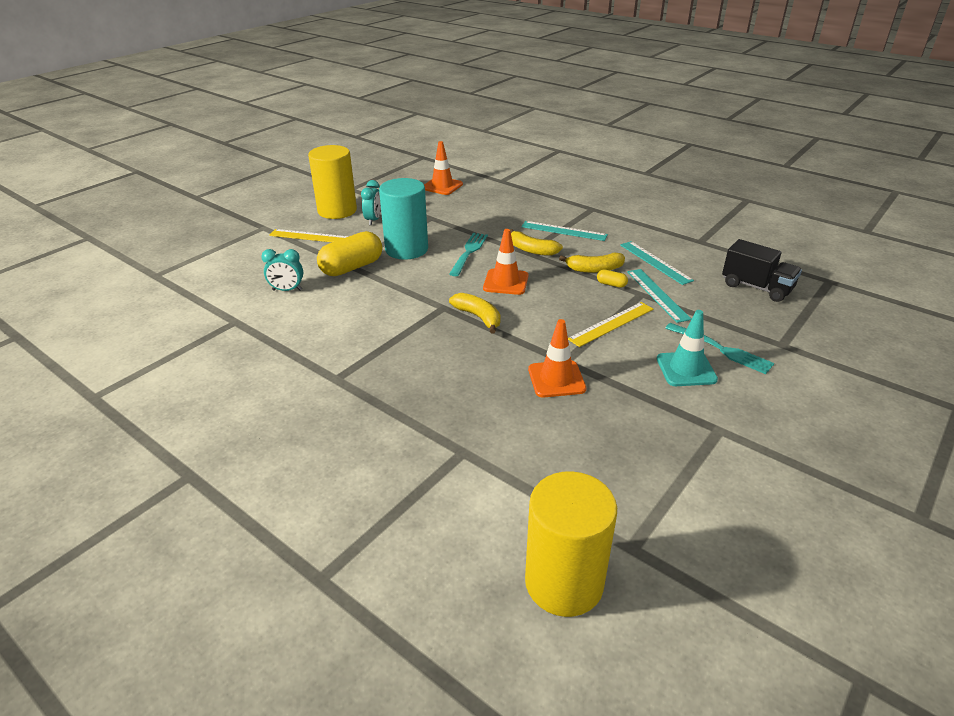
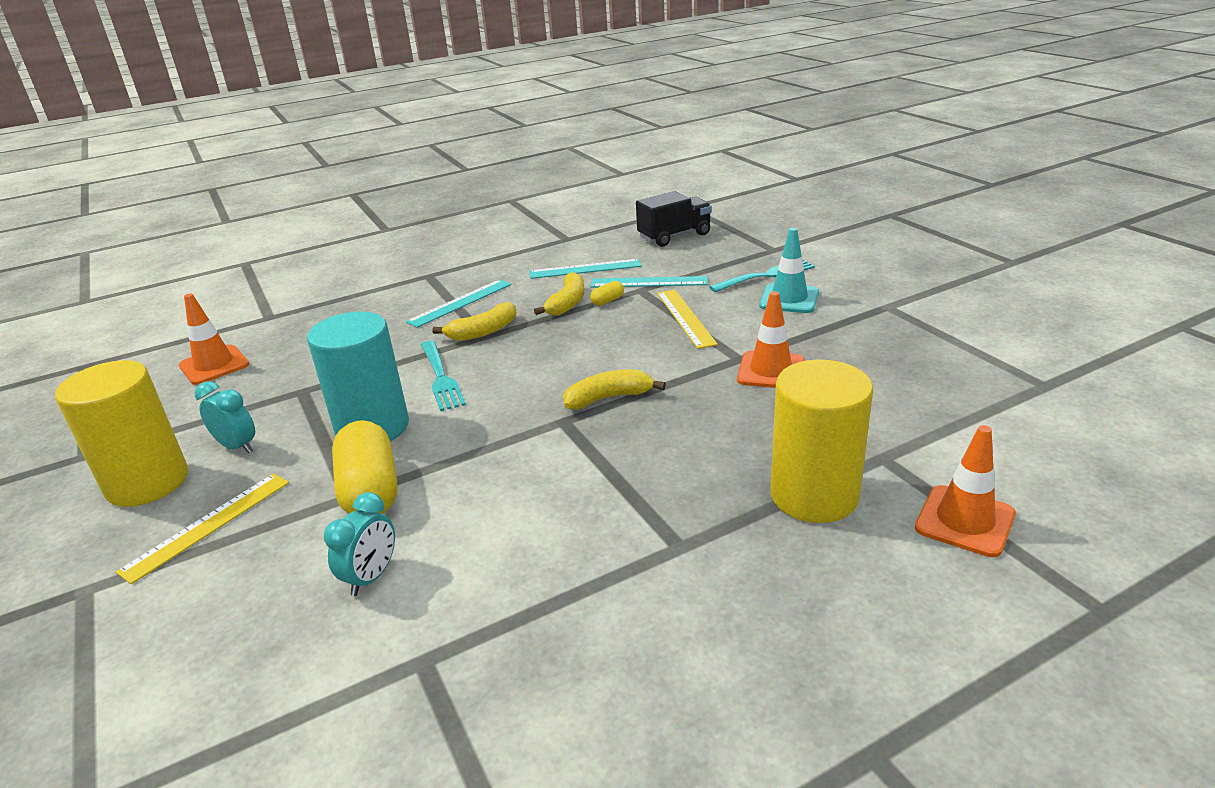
camera: 65 degrees left, 5 degrees down
(469, 253) = (440, 377): turquoise fork -> turquoise fork turned 150 degrees counterclockwise
(506, 282) = (543, 364): orange traffic cone -> orange traffic cone (964, 521)
(564, 583) = (1094, 431): yellow cylinder -> yellow cylinder (814, 495)

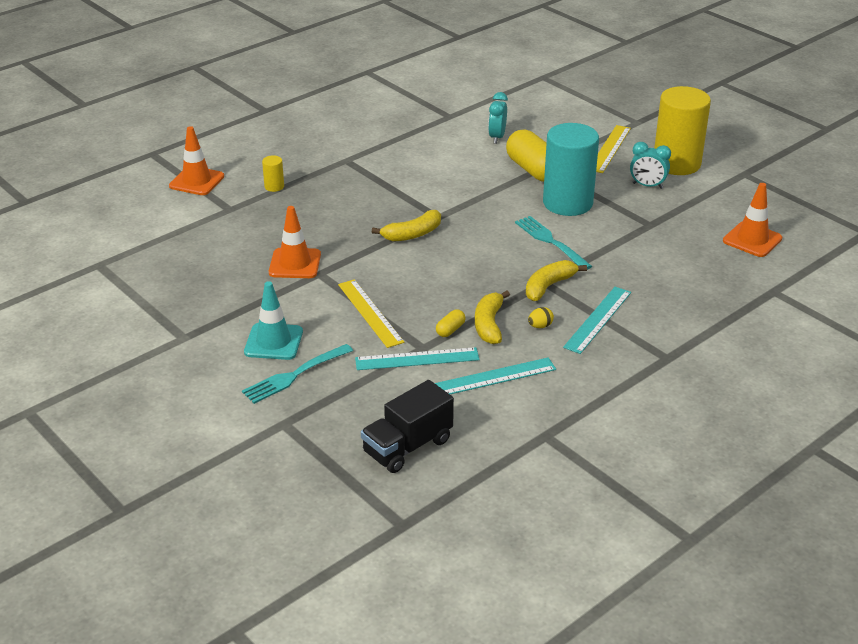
camera: 165 degrees right, 5 degrees up
(519, 300) = (540, 326): none -> yellow egg
(814, 495) = (274, 186): yellow cylinder -> yellow cylinder, size x0.40

